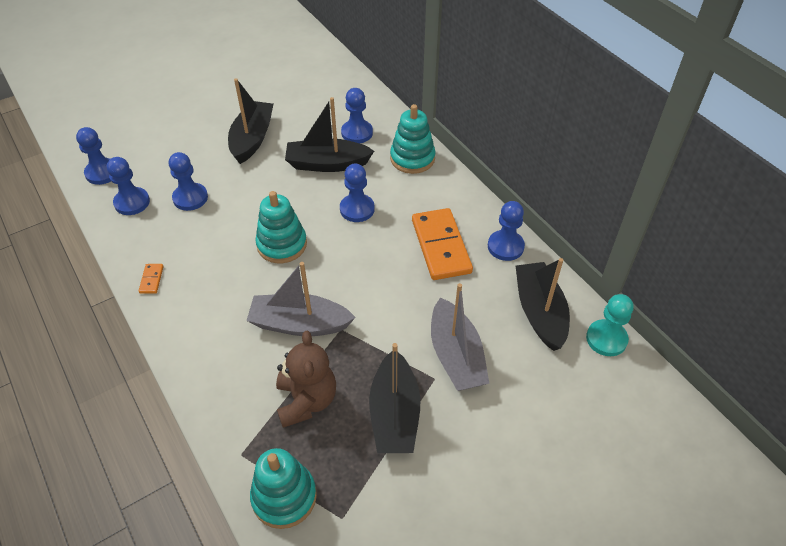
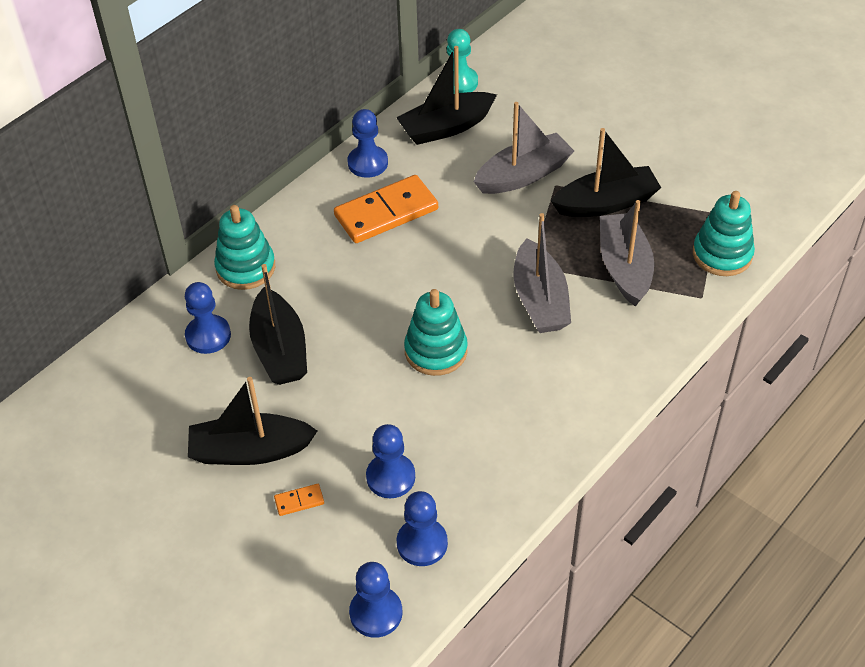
camera: 105 degrees left, 0 degrees up
(151, 279) = (539, 459): orange domino -> orange domino (299, 501)
(306, 401) = (624, 267): brown teddy bear -> grey boat
(357, 209) = (353, 297): blue pawn -> none

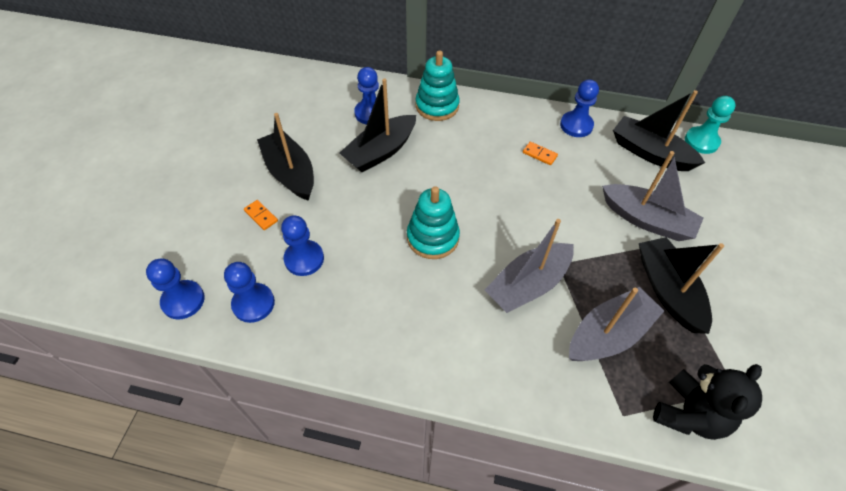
camera: 60 degrees right, 5 degrees up
(386, 212) = (539, 154): orange domino -> orange domino, size x0.41
(606, 203) = (668, 290): black boat -> black boat turned 150 degrees counterclockwise
(722, 254) = (689, 413): turquoise stacking toy -> black teddy bear

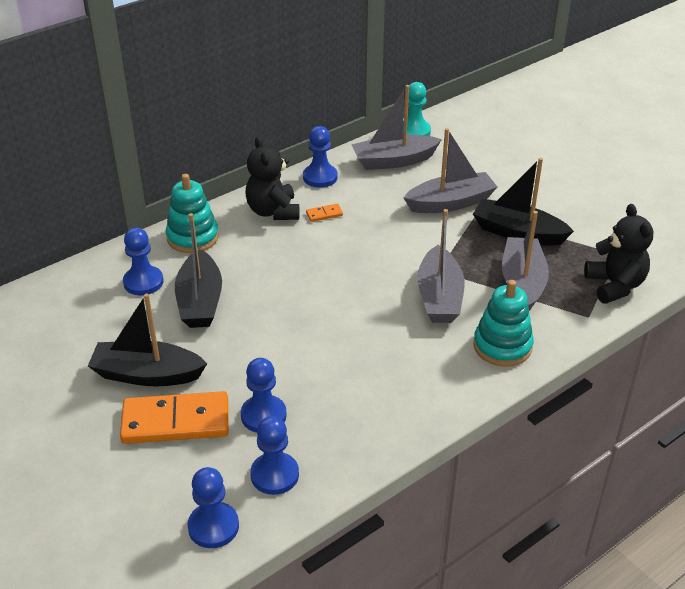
camera: 50 degrees left, 15 degrees down
(261, 216) = (176, 421): orange domino -> orange domino, size x2.43
(433, 237) = (335, 322): turquoise stacking toy -> turquoise stacking toy (502, 346)
(509, 126) = (273, 211): none -> black teddy bear
(650, 153) = (394, 161): black boat -> grey boat

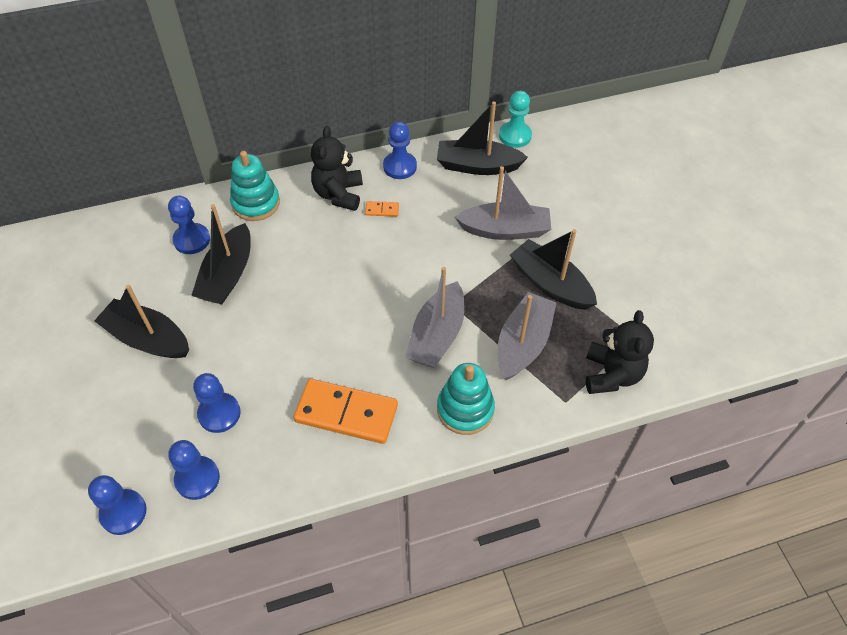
camera: 20 degrees right, 15 degrees up
(176, 421) = (146, 395): orange domino -> orange domino (346, 413)
(394, 161) = (477, 166): grey boat -> black boat

